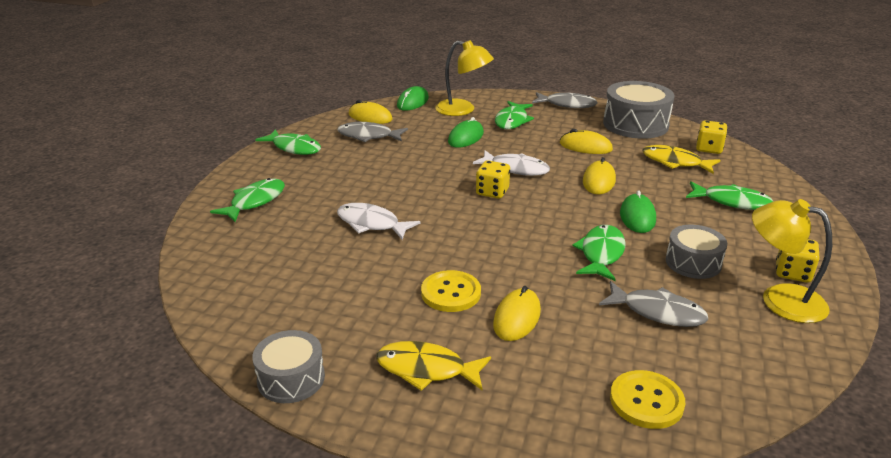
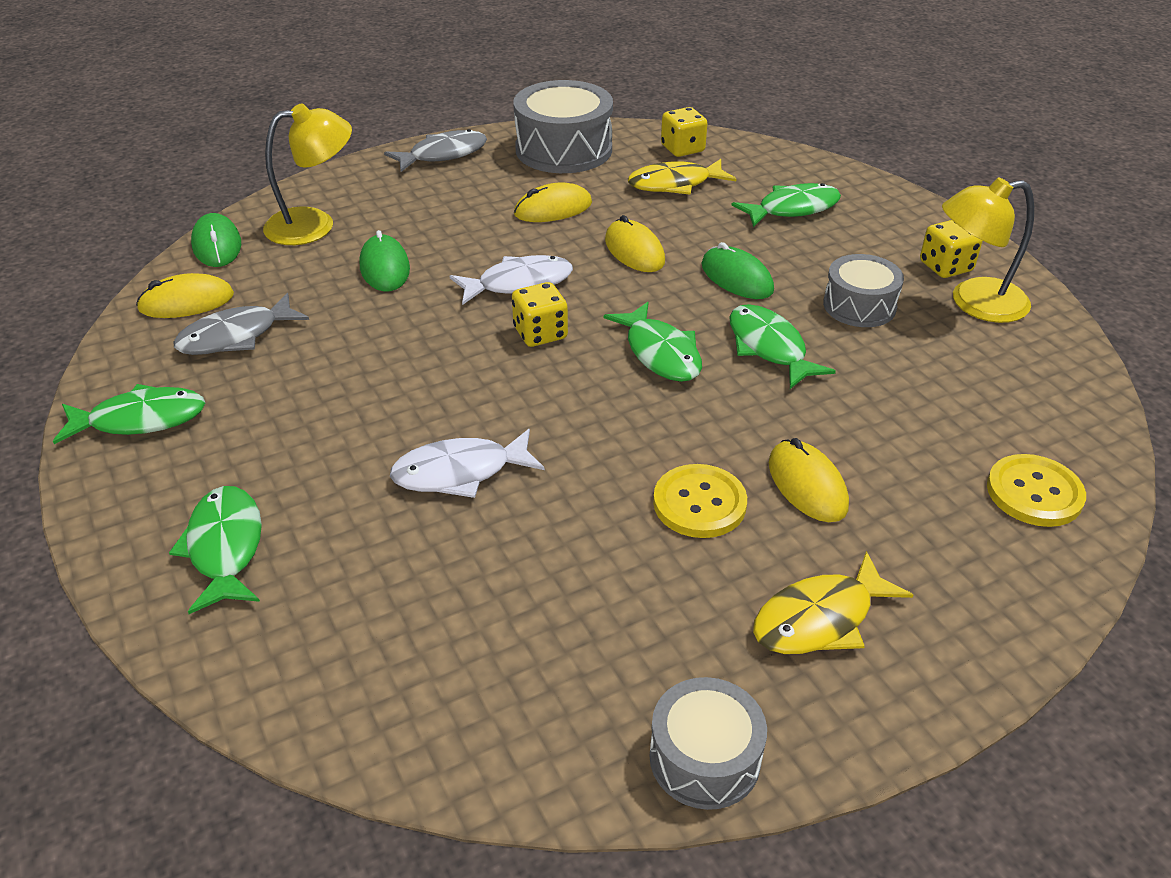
camera: 45 degrees left, 10 degrees up
(512, 121) = (408, 212): green fish -> green fish (660, 353)
(657, 312) = (910, 385): grey fish -> none

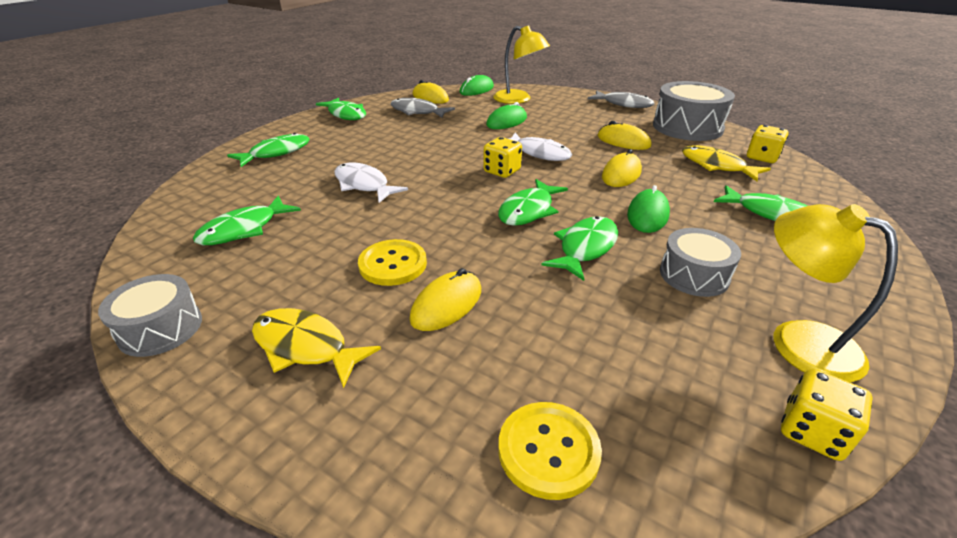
camera: 60 degrees right, 5 degrees down
(492, 635) = (244, 229): none -> green fish
(945, 267) = (826, 309): yellow dice -> yellow dice (812, 431)

